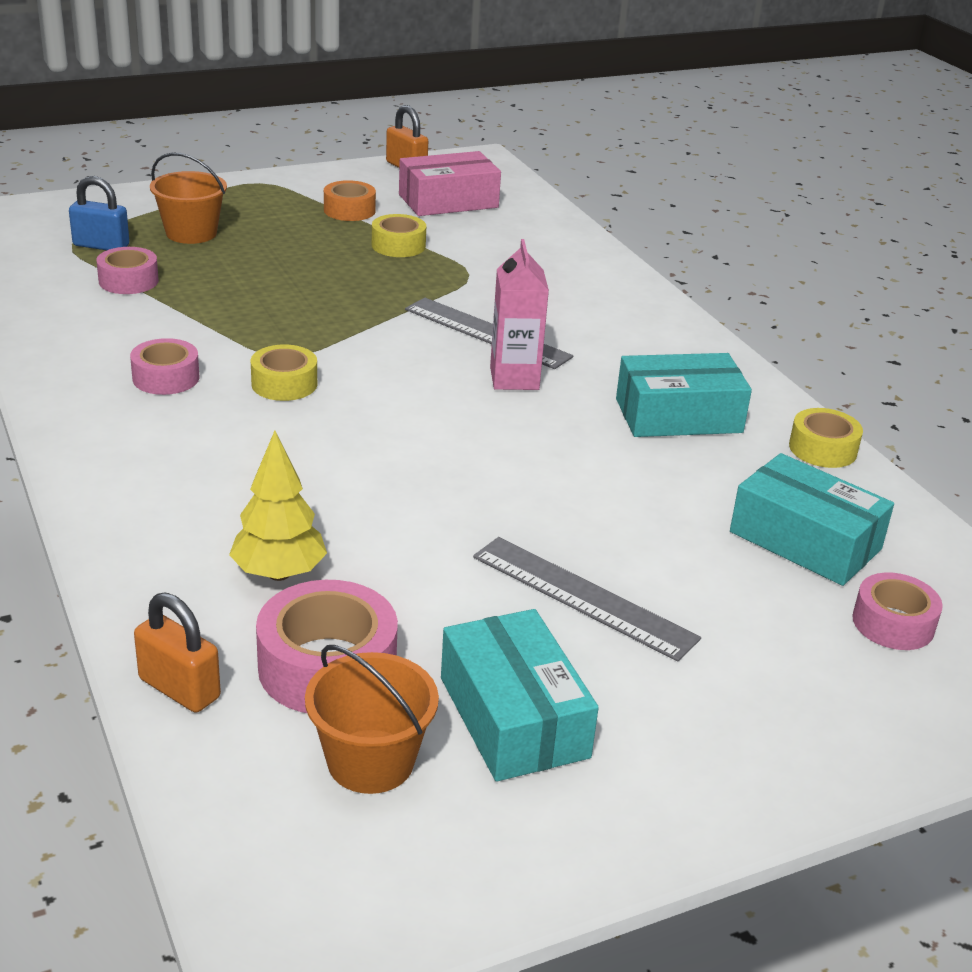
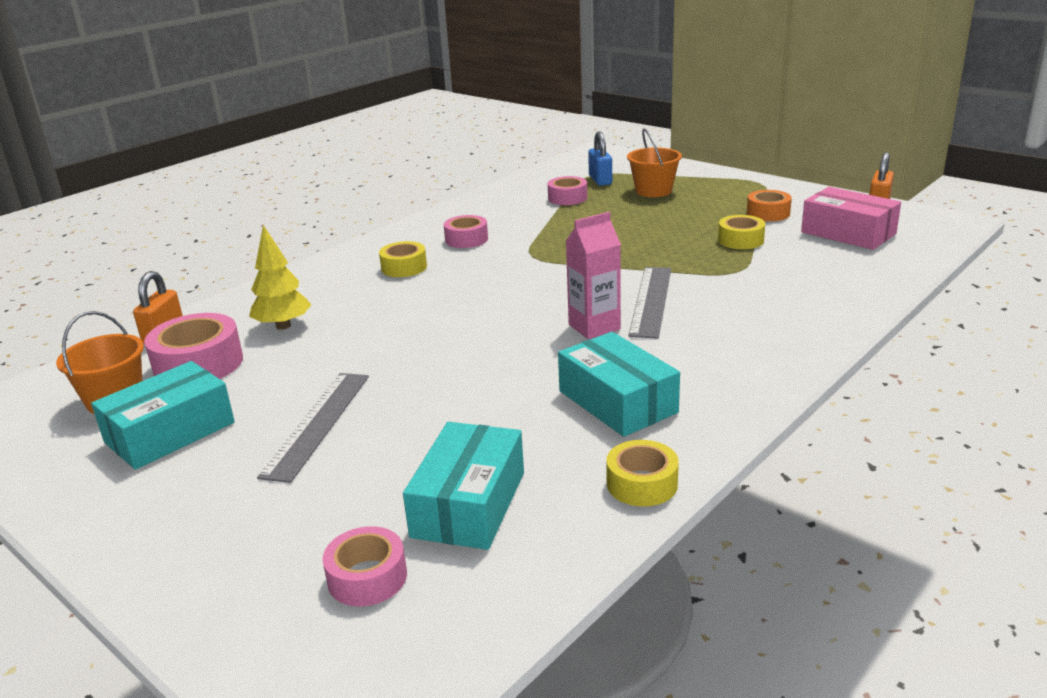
camera: 70 degrees right, 5 degrees down
(284, 384) = (496, 266): yellow tape -> yellow tape (404, 267)

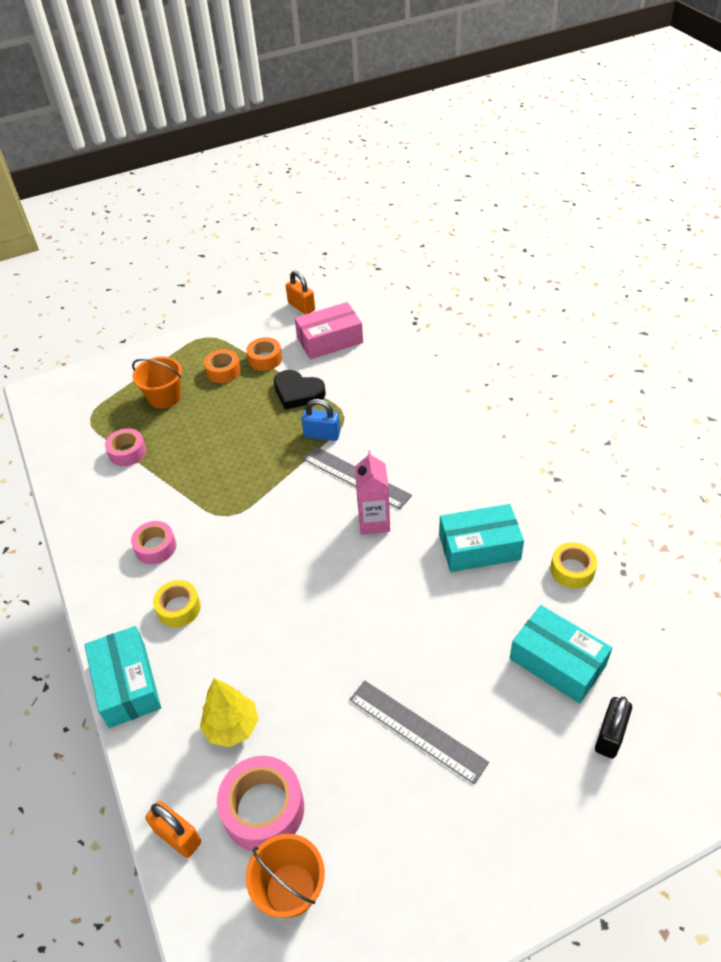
camera: 65 degrees left, 20 degrees up
(170, 432) = (374, 843): turquoise box -> turquoise box (127, 684)
(367, 577) = (610, 736): pink tape -> black padlock
(600, 180) = (108, 418): blue padlock -> blue padlock (322, 435)
(722, 202) = (223, 371): none -> orange tape
(740, 240) = (298, 392): yellow tape -> black heart

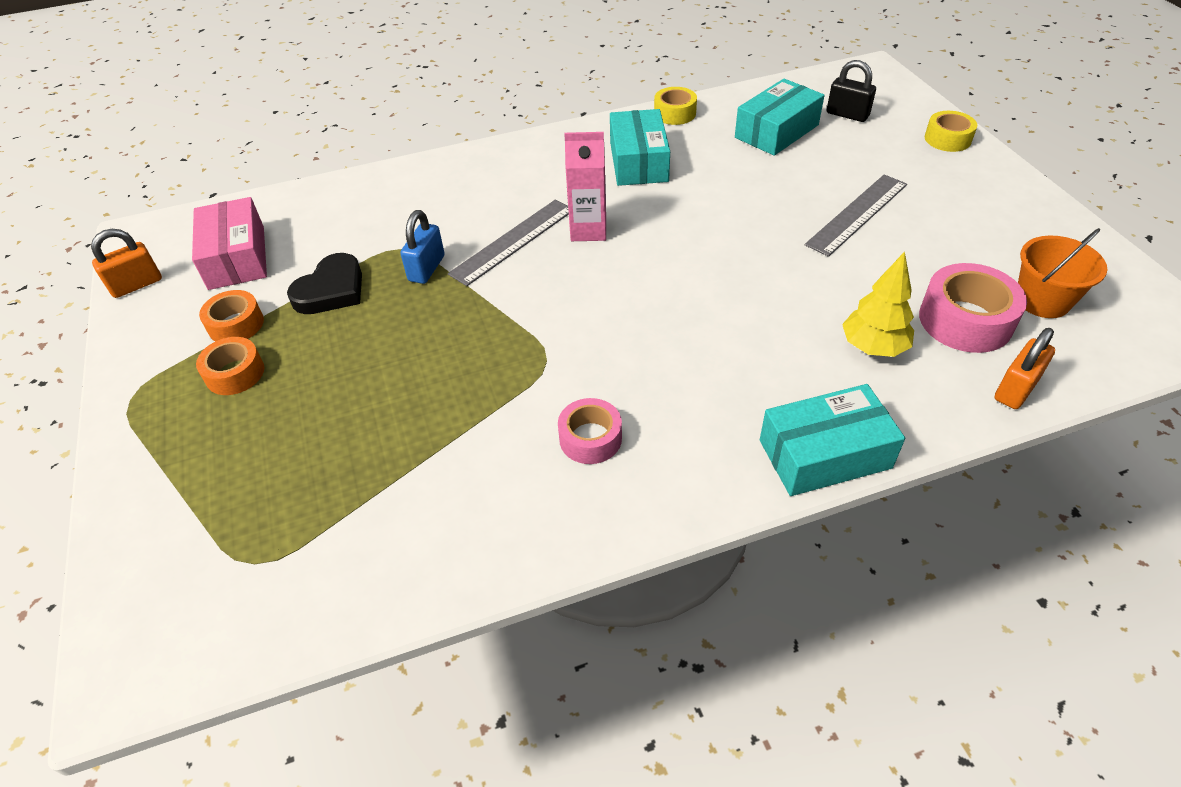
camera: 85 degrees left, 0 degrees up
(127, 452) = (372, 492): pink tape -> none
(164, 397) = (257, 449): orange bucket -> none
(179, 608) = (702, 405): yellow tape -> yellow tape (947, 139)

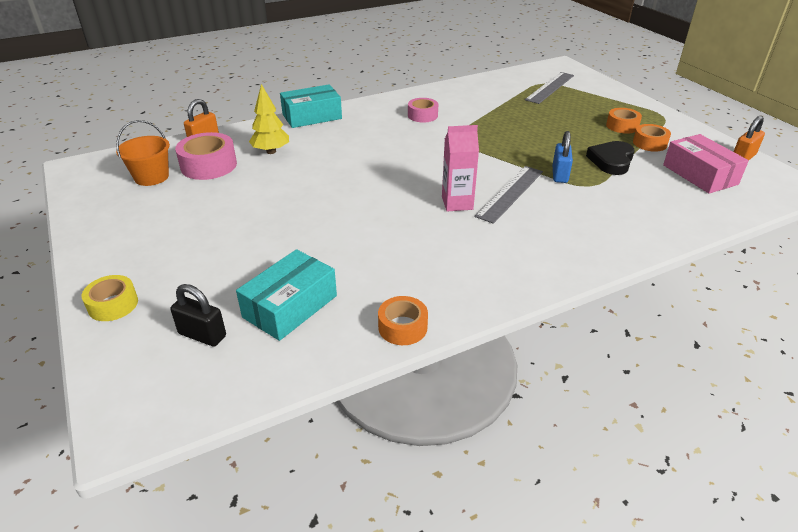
camera: 170 degrees right, 10 degrees down
(638, 162) = (431, 263): turquoise box -> none
(674, 113) = (402, 327): yellow tape -> orange tape
(857, 214) = (244, 224): grey ruler -> grey ruler (550, 87)

